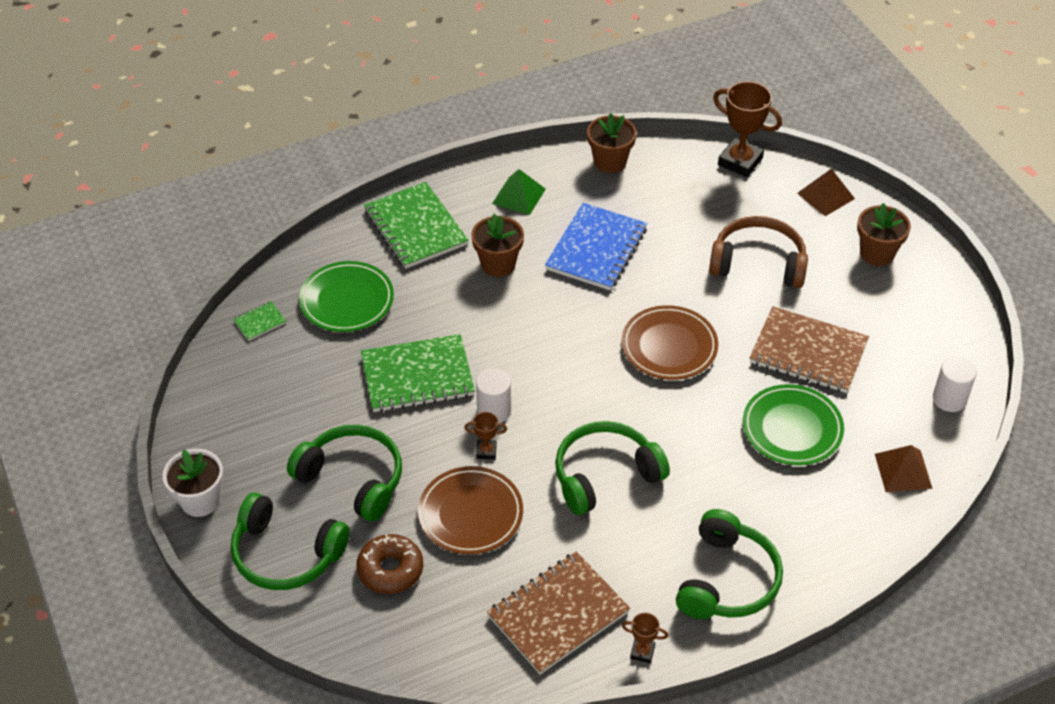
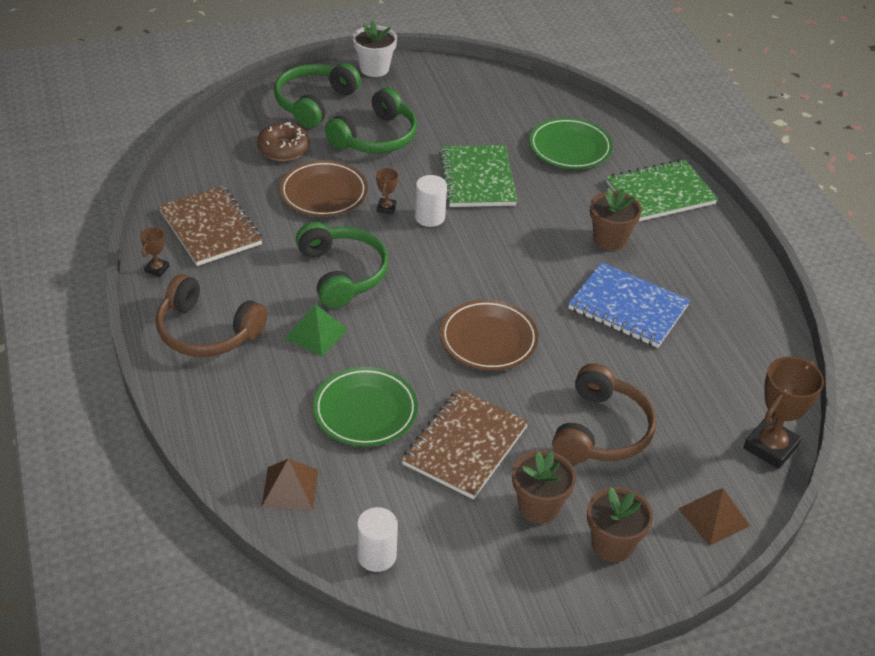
camera: 95 degrees right, 5 degrees down
(260, 322) = (550, 102): green notebook -> none
(519, 196) = (705, 263): green pyramid -> green pyramid (316, 333)
(610, 162) = (762, 336): brown flower pot -> brown flower pot (538, 507)
(727, 580) = (206, 332): green headphones -> brown headphones

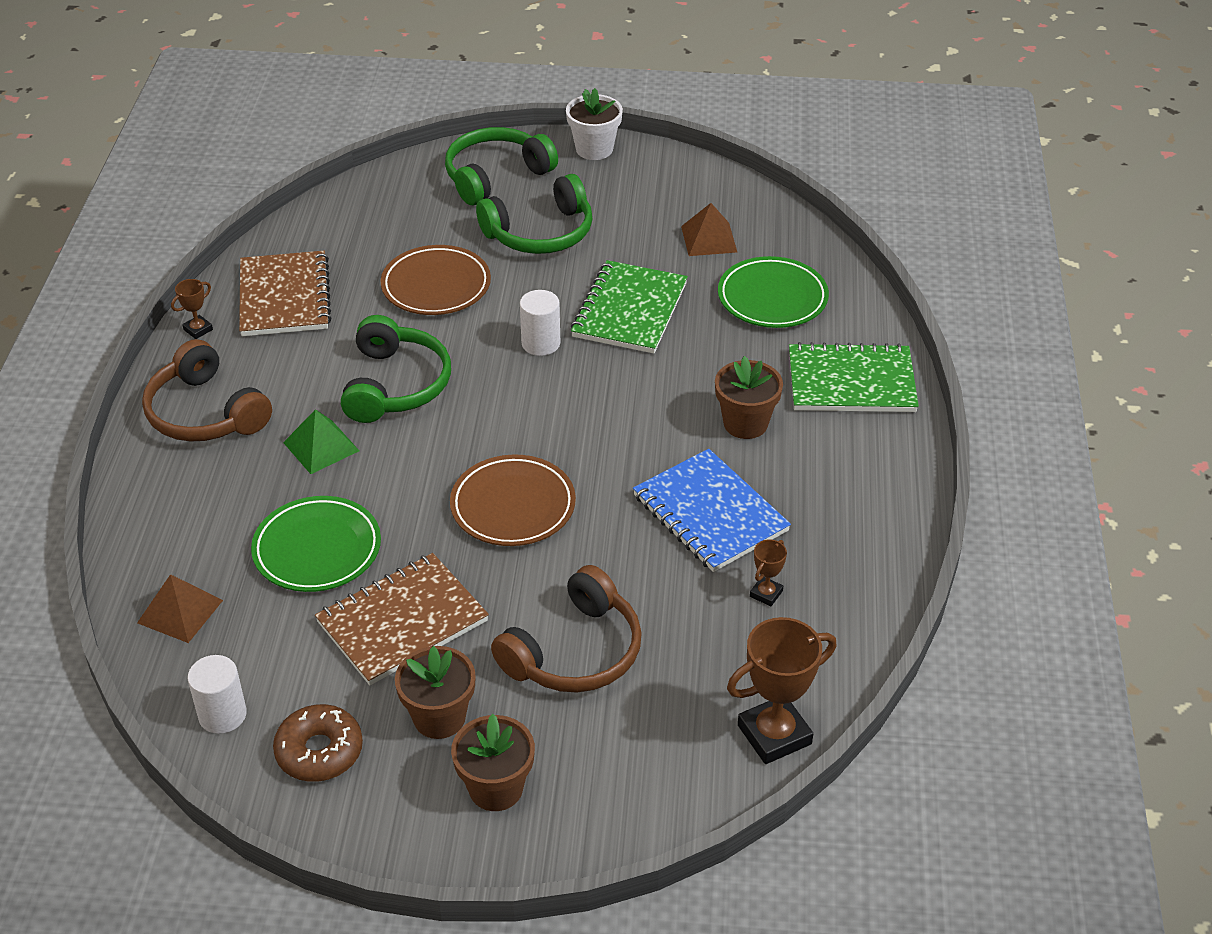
camera: 25 degrees right, 0 degrees up
(283, 149) = (424, 223): brown donut -> brown donut (319, 751)
(386, 208) = (497, 320): brown trophy -> brown trophy (766, 594)
(714, 517) = (642, 796): brown pyramid -> brown pyramid (709, 239)

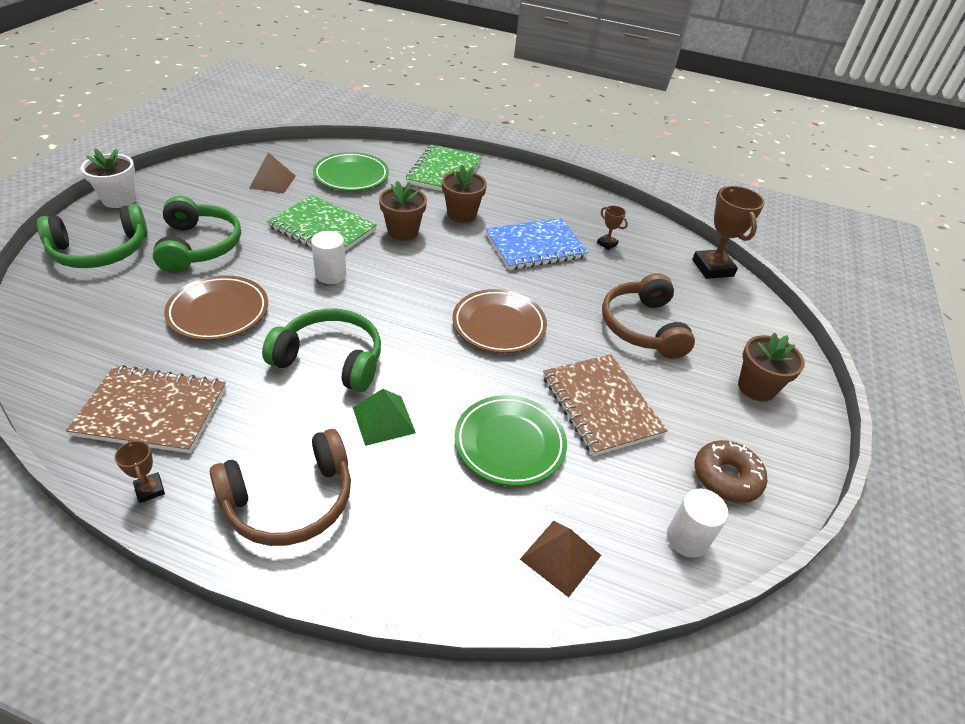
camera: 80 degrees left, 0 degrees up
(439, 717) = (695, 403): brown flower pot -> brown flower pot (403, 232)
(495, 176) = (100, 251): green headphones -> green headphones turned 90 degrees counterclockwise
(575, 652) = (642, 327): brown headphones -> brown headphones turned 150 degrees counterclockwise

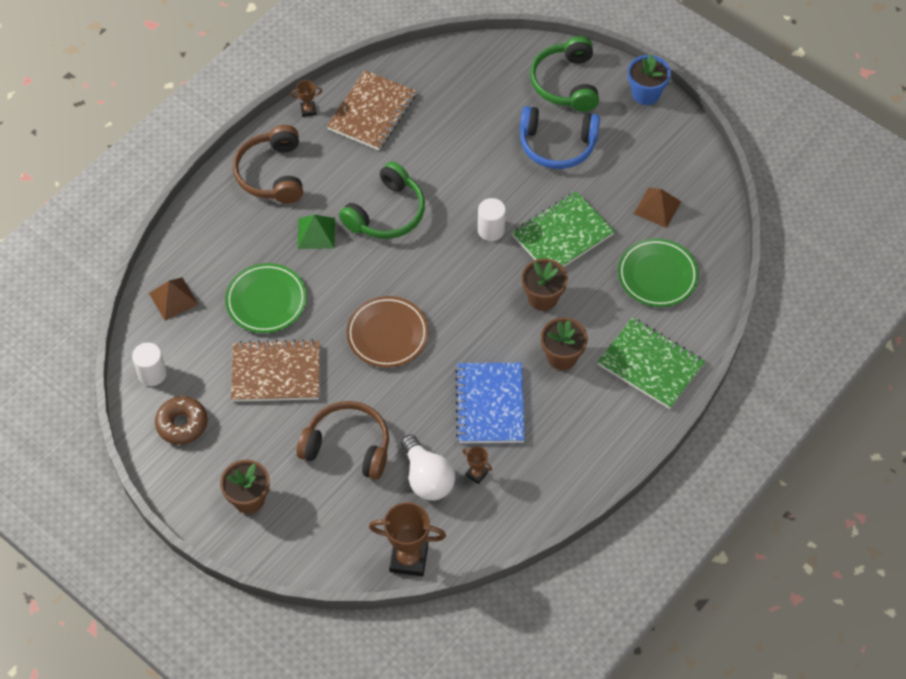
camera: 115 degrees right, 15 degrees up
(119, 199) = (645, 94): white flower pot -> blue flower pot
(199, 246) = (557, 145): green headphones -> blue headphones
(218, 312) = (463, 152): brown plate -> none
(607, 244) = (476, 474): brown trophy -> brown trophy turned 60 degrees clockwise
(633, 270) = (427, 478): none -> white light bulb

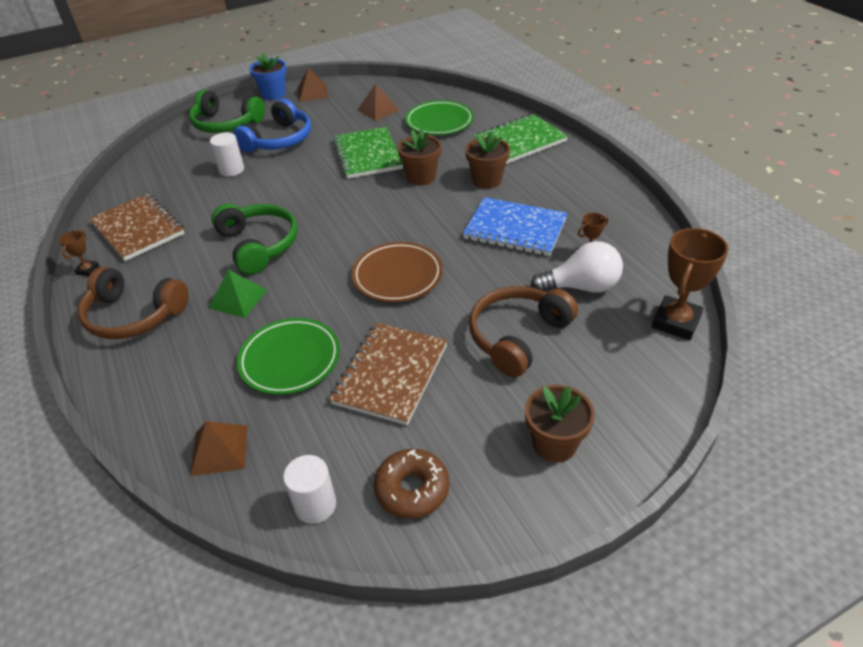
camera: 65 degrees left, 15 degrees down
(491, 230) = (331, 189): white cylinder -> white cylinder (231, 170)
(666, 129) = (312, 93): none -> brown pyramid

